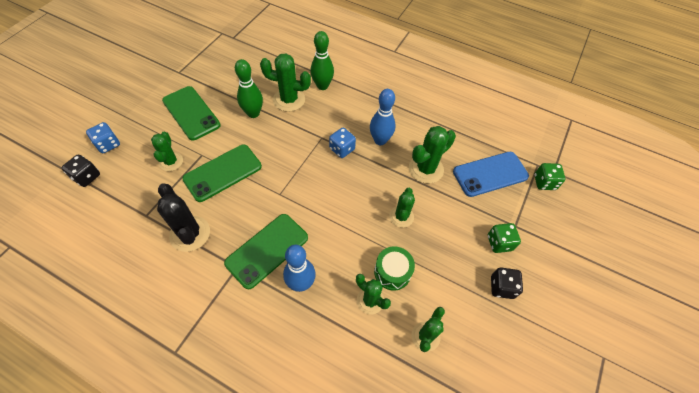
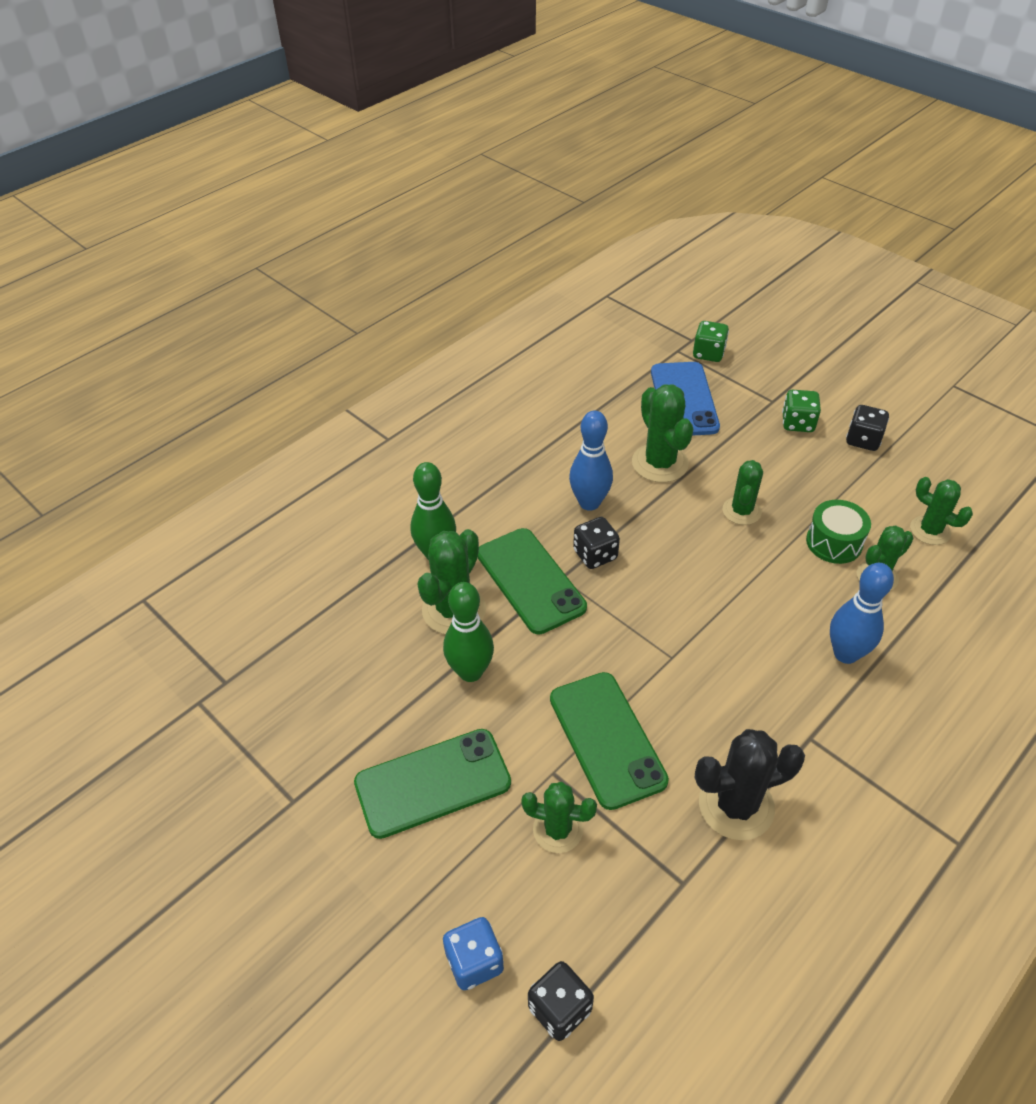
camera: 70 degrees left, 10 degrees down
(267, 250) = (782, 690): green phone -> green phone (530, 580)
(342, 149) = (595, 555): blue dice -> black dice
(401, 216) = (741, 511): green cactus -> green cactus turned 75 degrees clockwise

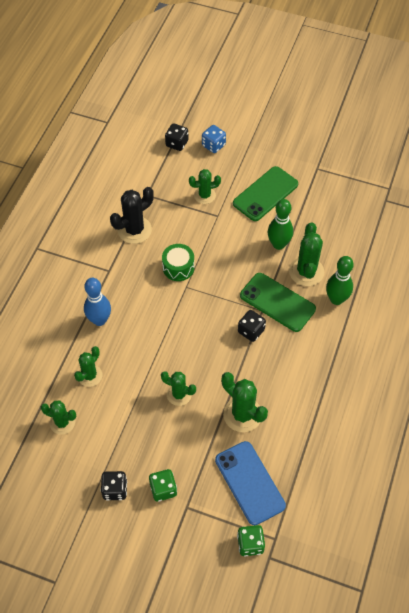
camera: 155 degrees right, 10 degrees up
(589, 503) = (271, 366): blue bowling pin -> none
(607, 739) = (200, 237): green phone -> none
(741, 511) = (179, 394): green cactus -> green cactus turned 60 degrees counterclockwise
(834, 542) = (118, 391): green drum -> green drum (178, 267)

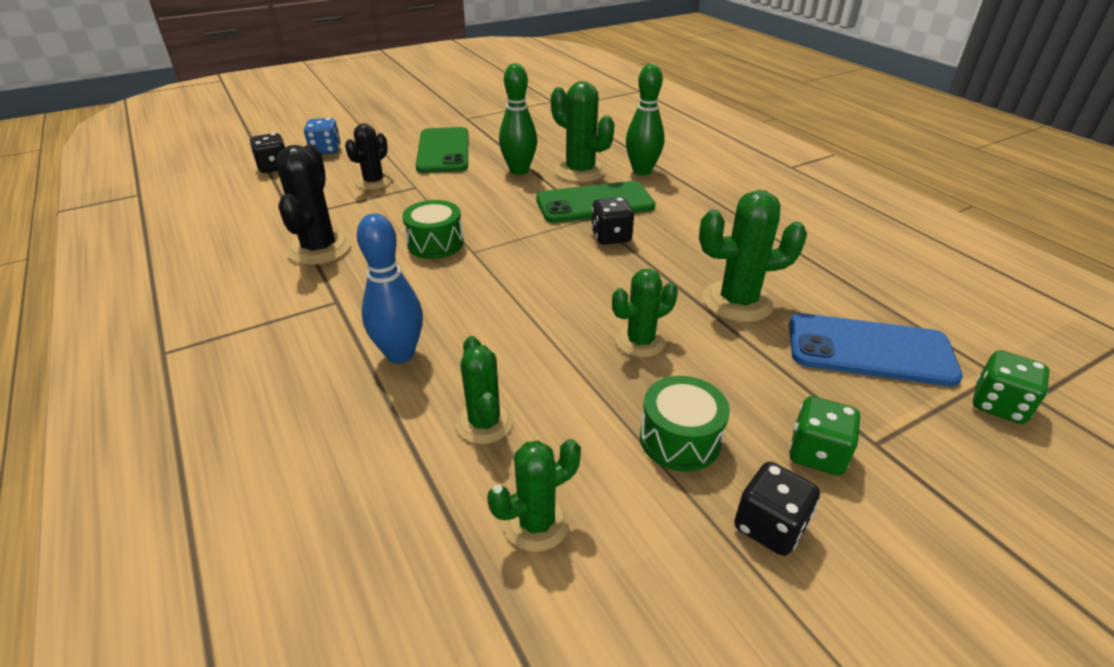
camera: 50 degrees left, 20 degrees down
(133, 441) = (680, 439): none -> green drum
(204, 195) = (374, 182): green cactus -> black cactus

